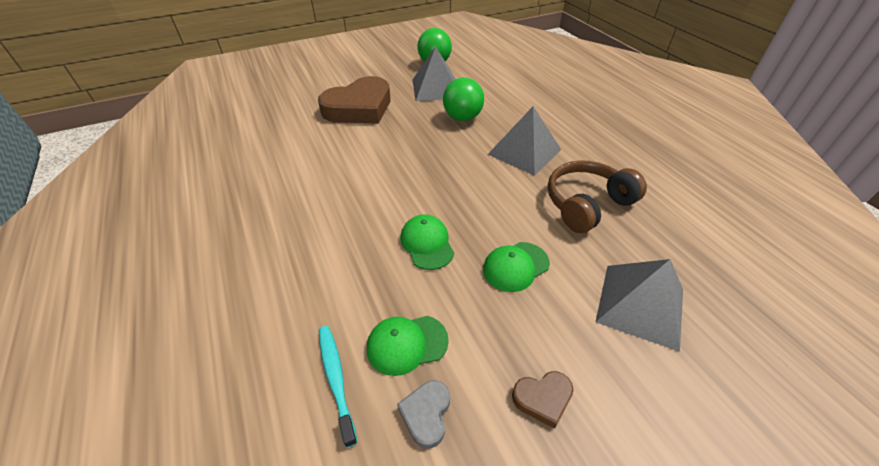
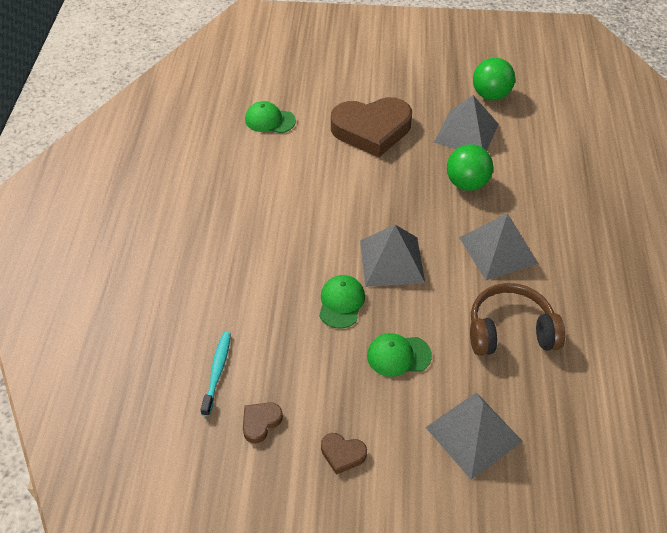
camera: 30 degrees right, 5 degrees up
(407, 344) = (276, 372): green cap -> green cap (269, 120)
(426, 414) = (260, 422): grey heart -> brown heart
(447, 191) = (391, 261): none -> grey pyramid

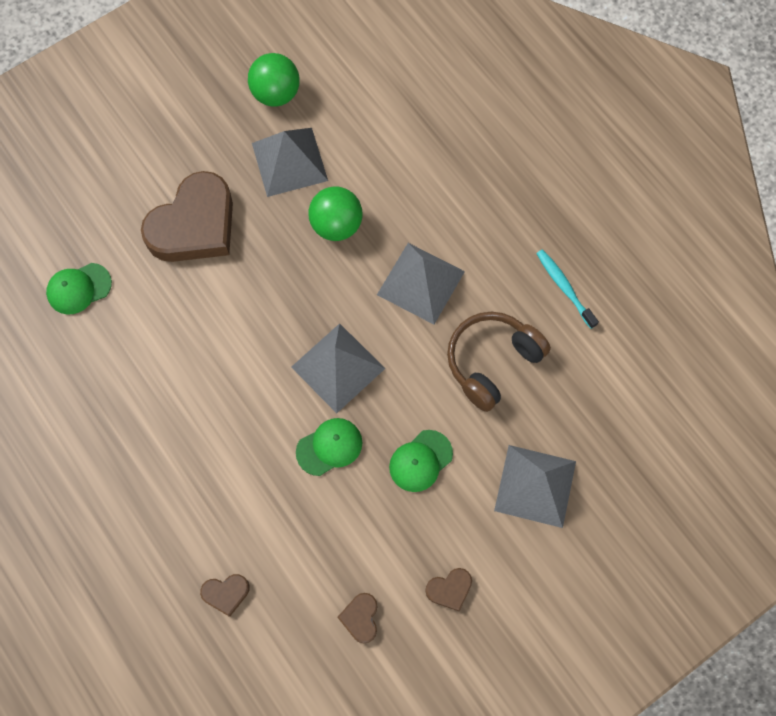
camera: 40 degrees left, 20 degrees up
(188, 339) = (226, 593): none -> brown heart
(217, 372) = (282, 603): turquoise toothbrush -> turquoise toothbrush (564, 287)
(341, 302) = (329, 447): green cap -> green cap turned 90 degrees clockwise

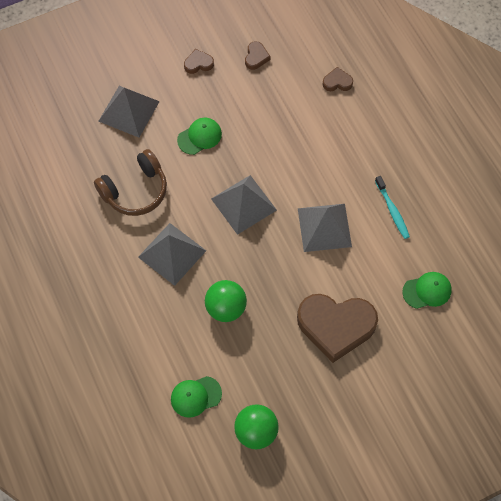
camera: 170 degrees left, 5 degrees down
(194, 225) = (336, 326): brown heart -> brown heart turned 135 degrees counterclockwise
(289, 161) = (254, 367): grey pyramid -> grey pyramid (324, 227)
(329, 447) = (258, 154): green cap -> green cap (195, 396)
(564, 287) = (68, 233): turquoise toothbrush -> turquoise toothbrush (392, 210)

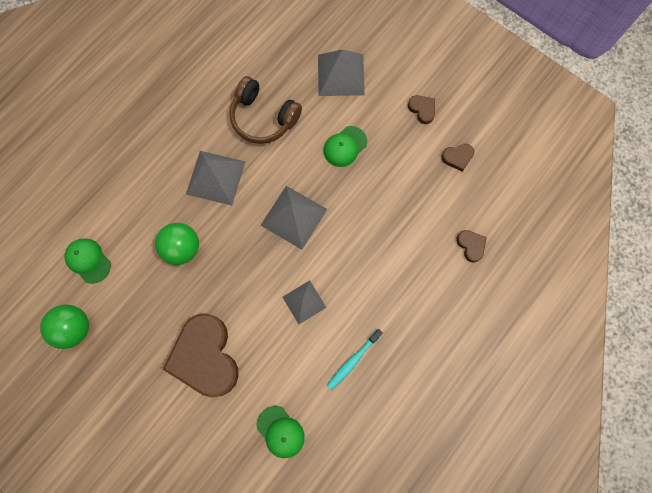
camera: 65 degrees right, 10 degrees up
(199, 137) = (345, 146): green cap -> green cap turned 105 degrees clockwise
(324, 227) = (304, 302): grey pyramid -> grey pyramid, size x0.64

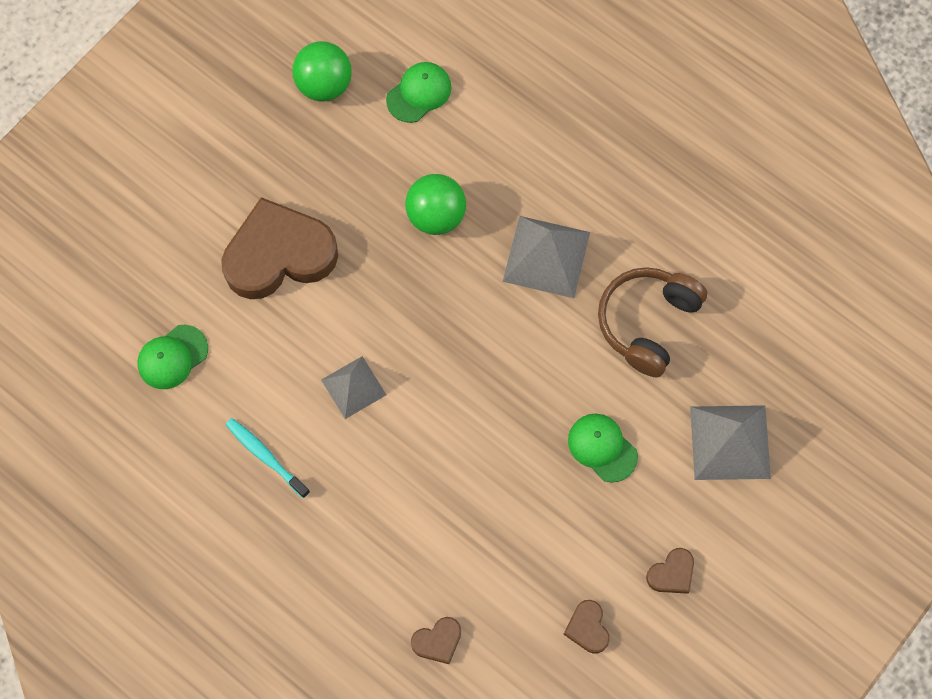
camera: 90 degrees right, 5 degrees down
(294, 217) = (484, 371): grey pyramid -> none

